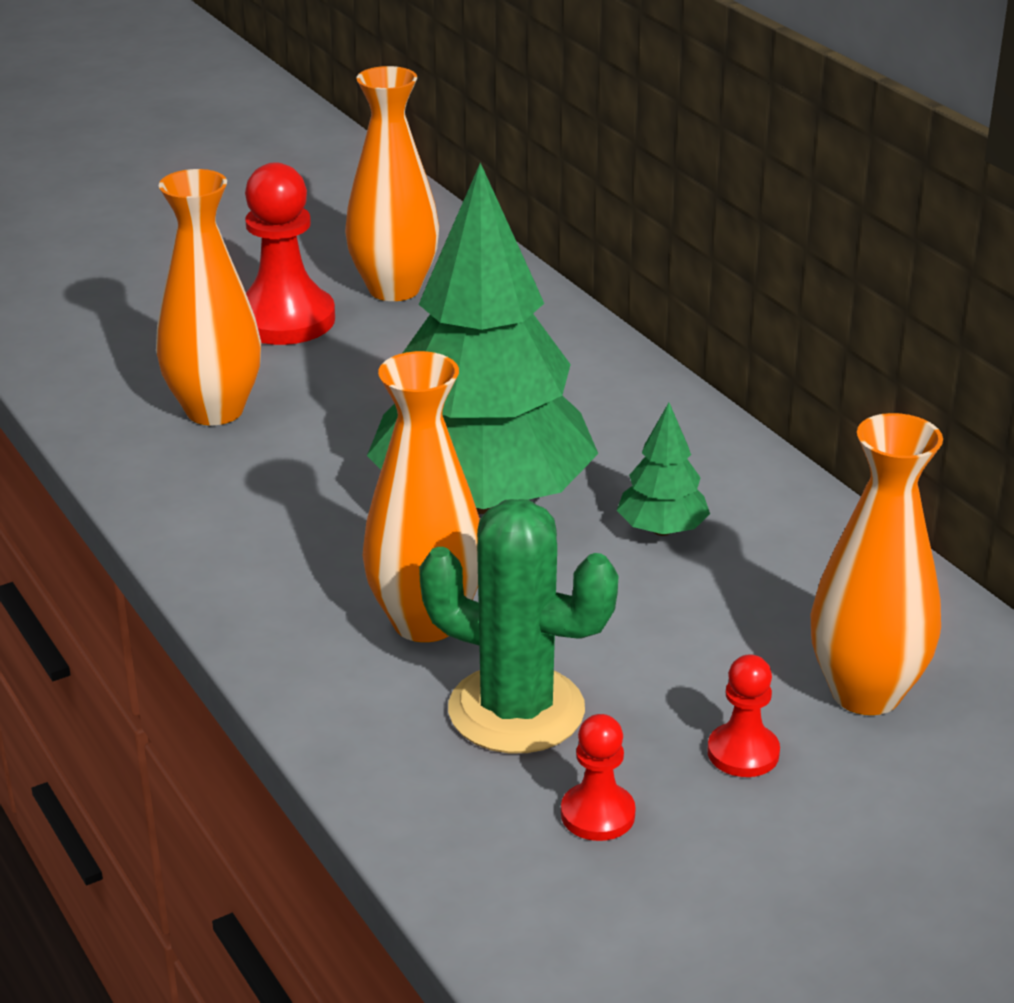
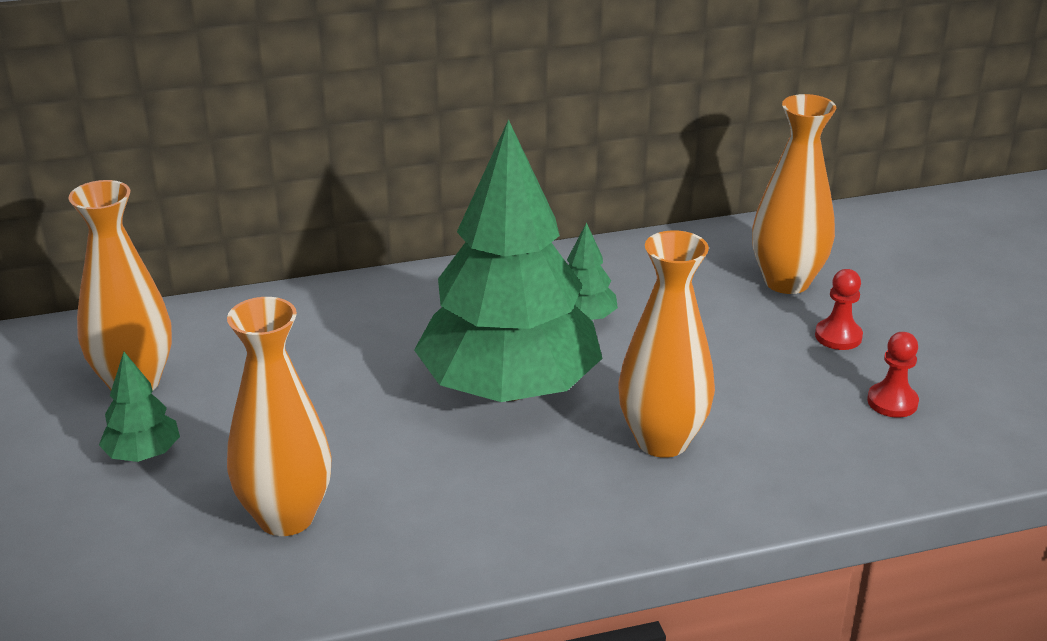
camera: 75 degrees left, 0 degrees up
(285, 320) = (143, 454): red pawn -> green tree
(516, 710) = (778, 416): green cactus -> none

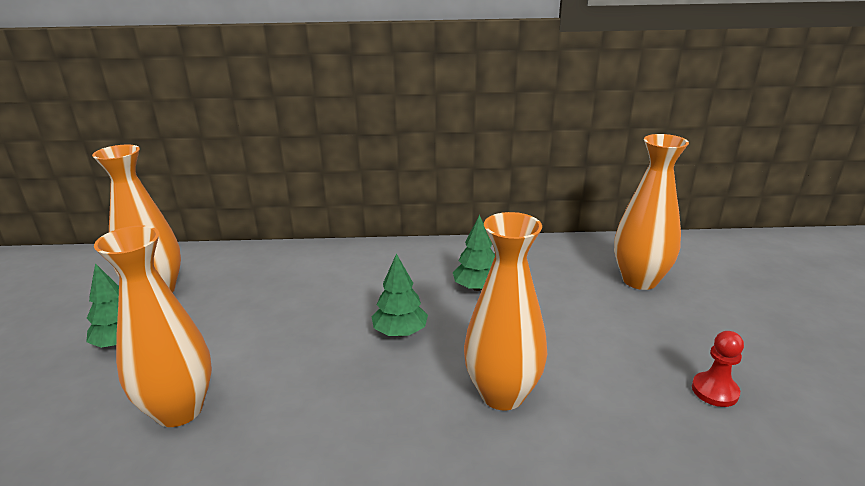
camera: 15 degrees right, 5 degrees down
(509, 389) = (400, 332): green tree -> green tree, size x0.40
(838, 336) = (674, 327): red pawn -> none

